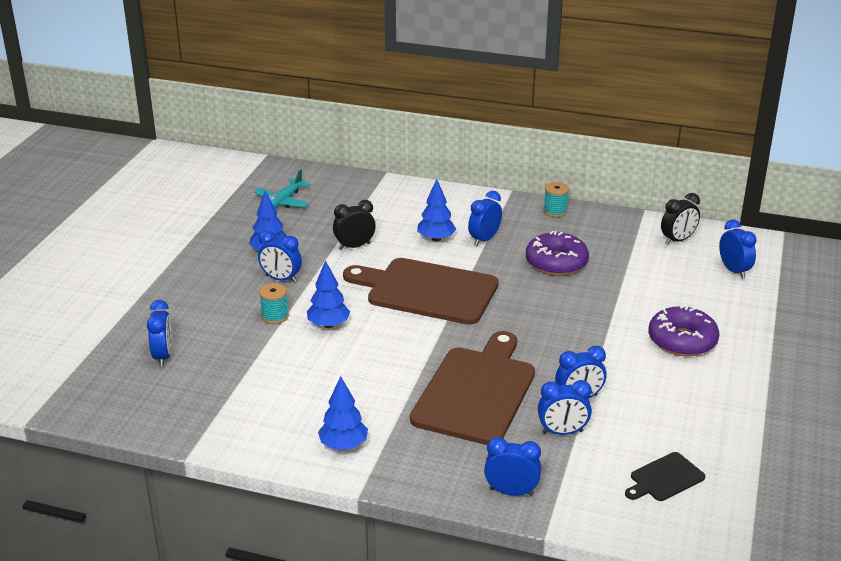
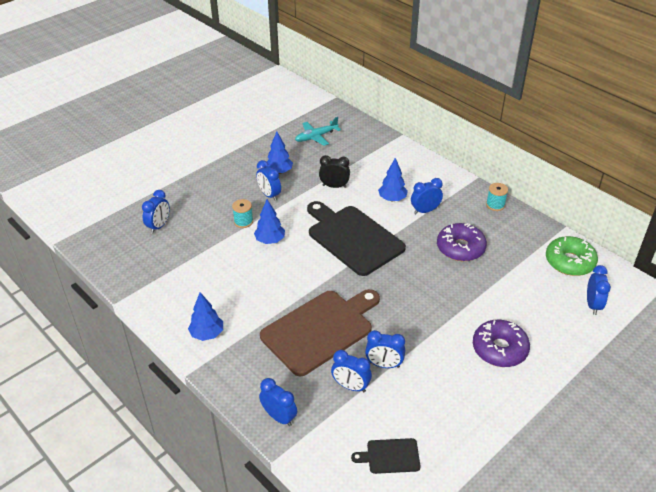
camera: 30 degrees right, 10 degrees up
(427, 291) = (353, 238): brown cutting board -> black cutting board
(677, 240) = (569, 262): black clock -> green donut

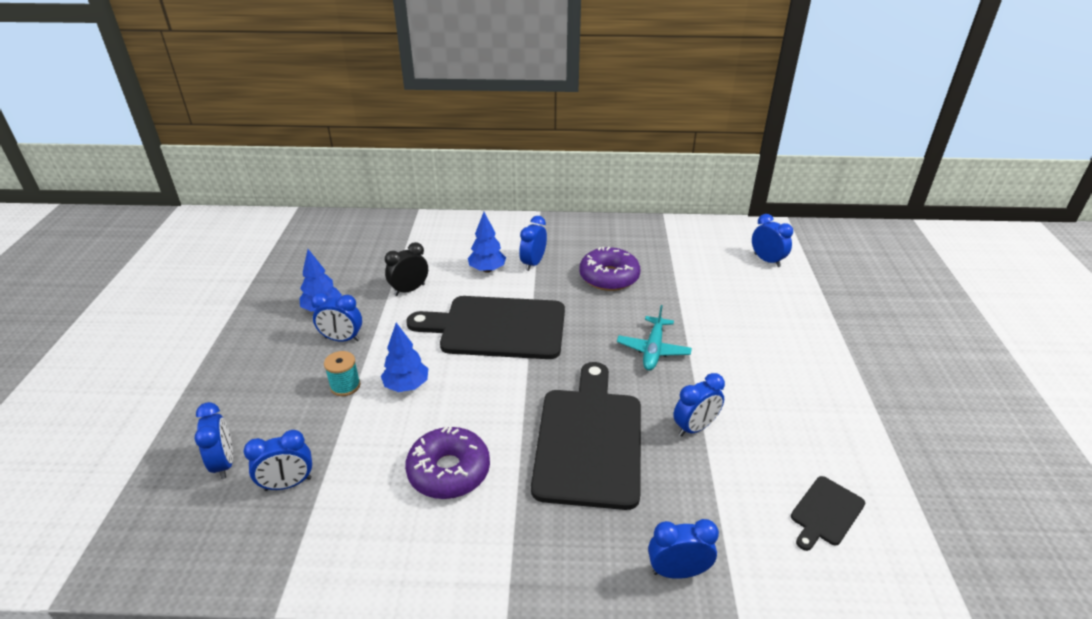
camera: 45 degrees left, 5 degrees down
(207, 334) = (467, 547): blue tree -> none
(316, 137) = (324, 253): turquoise plane -> turquoise plane (653, 349)
(320, 330) = (589, 440): brown cutting board -> black cutting board
(351, 386) = (697, 474): blue clock -> blue clock (288, 484)
(495, 205) = (587, 226): turquoise spool -> none
(499, 349) = (759, 341): purple donut -> purple donut (449, 471)
(569, 262) = (705, 238): green donut -> none

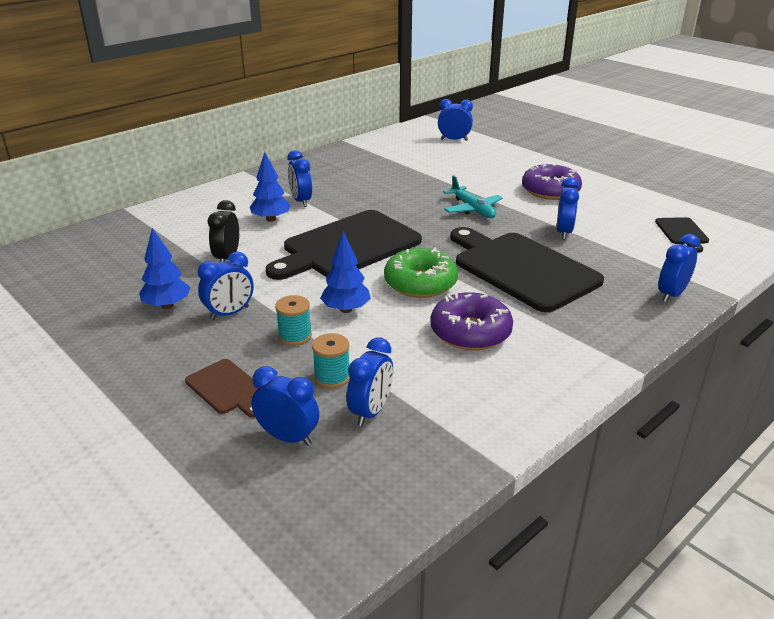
camera: 45 degrees left, 5 degrees down
(254, 399) = (226, 388): none -> brown cutting board
(312, 437) = (332, 377): none -> turquoise spool
(490, 398) = (420, 283): none -> green donut
(609, 277) = (372, 186): purple donut -> purple donut (550, 191)

